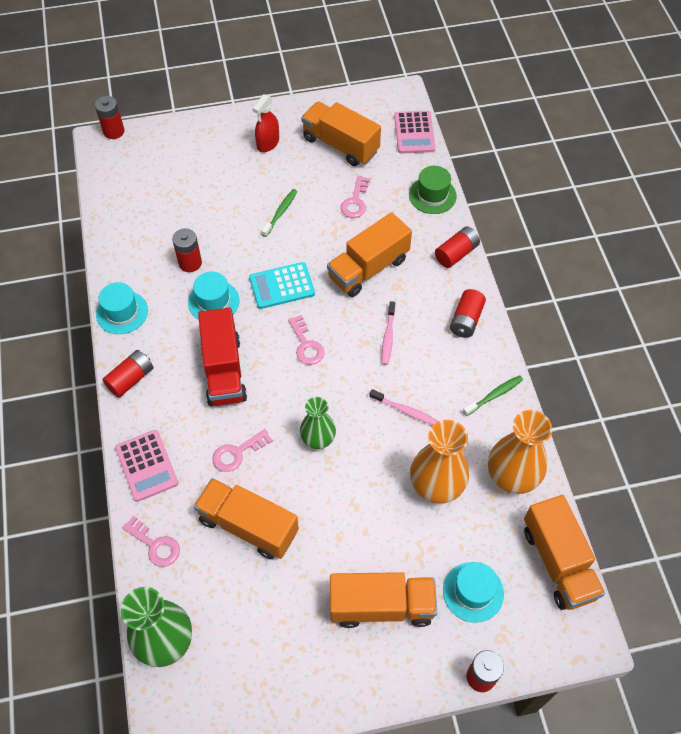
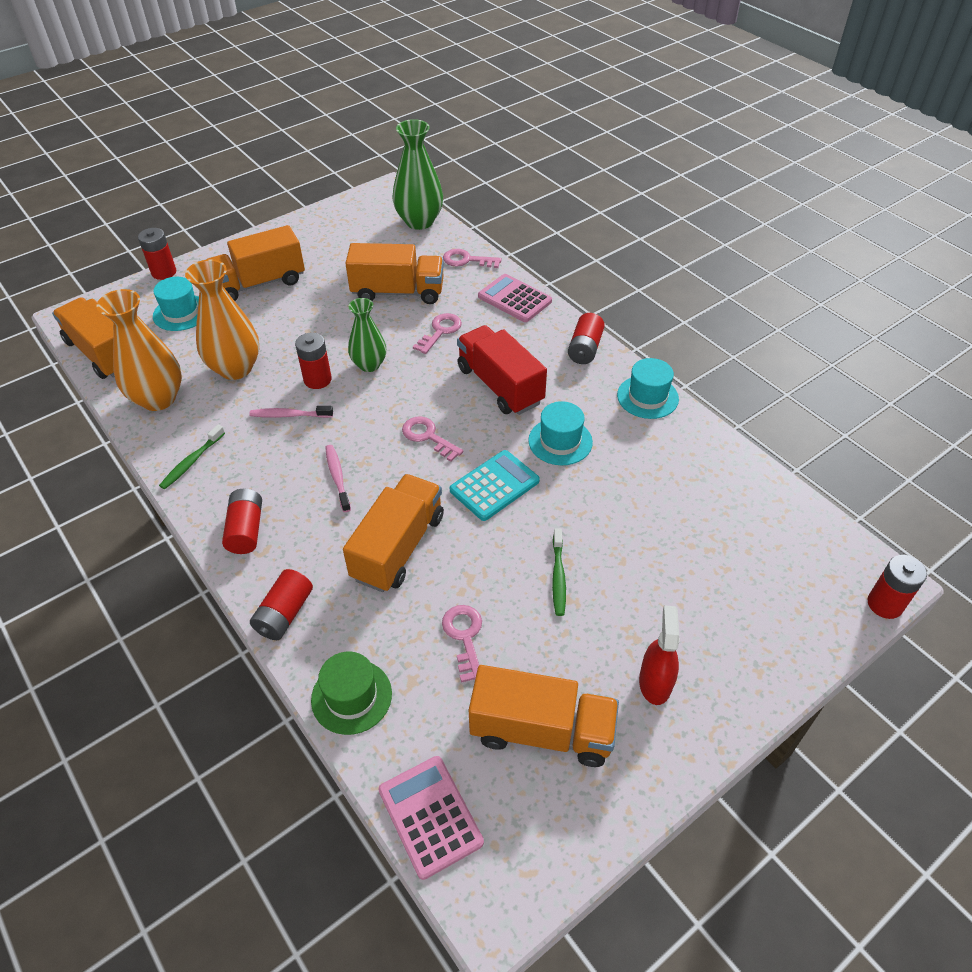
camera: 155 degrees right, 10 degrees down
(190, 263) = (620, 471): red battery -> red battery (317, 379)

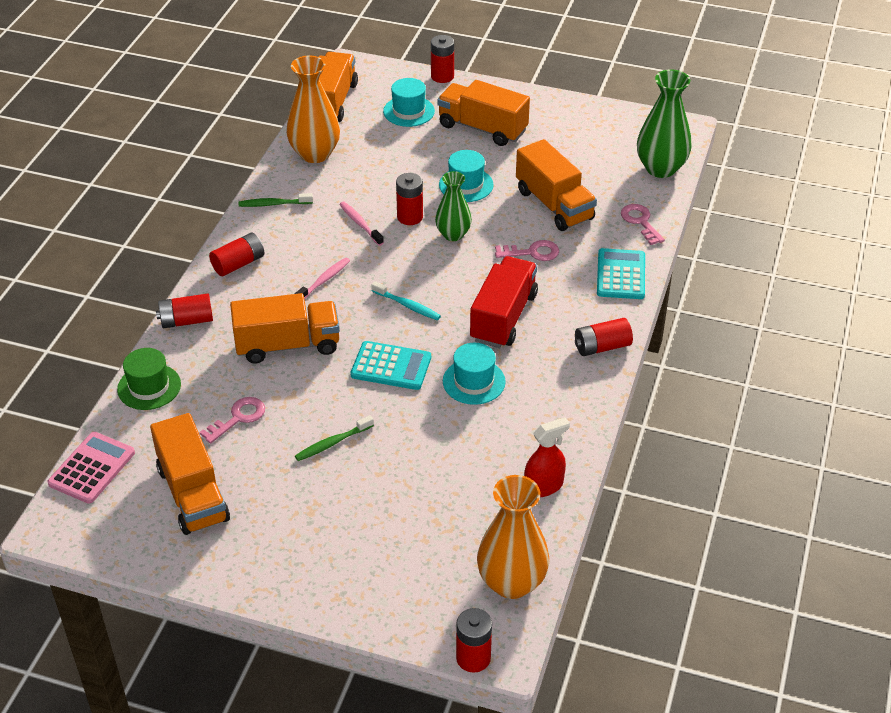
camera: 55 degrees right, 5 degrees down
(235, 368) = (380, 171): orange vase -> orange vase (511, 582)
(428, 437) = (407, 305): pink key -> turquoise toothbrush
(514, 299) = (621, 275): pink calculator -> turquoise calculator
(647, 397) = (580, 412): turquoise hat -> turquoise hat (466, 185)
(655, 682) = (279, 539): red spray bottle -> red spray bottle (543, 486)

